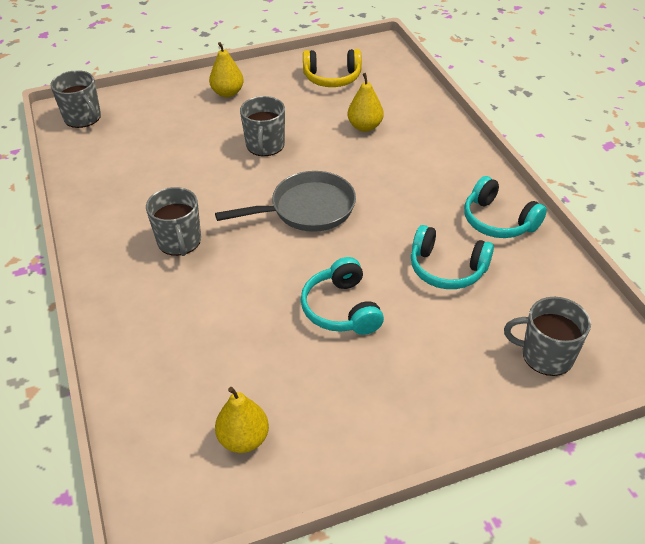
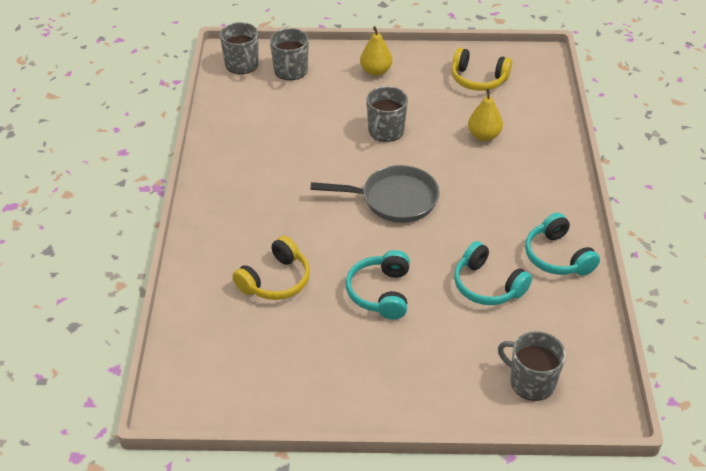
camera: 20 degrees right, 0 degrees up
(179, 242) = (276, 198): grey mug -> grey mug (290, 71)
(219, 330) = (276, 280): none -> yellow headphones
(243, 439) = (257, 369): yellow pear -> none

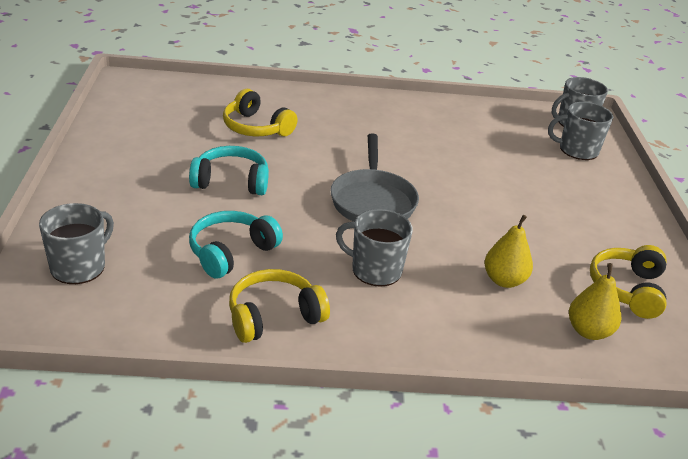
camera: 85 degrees right, 10 degrees down
(376, 71) = (604, 206): yellow pear -> yellow pear (588, 331)
(385, 131) = (491, 204): grey mug -> grey mug (375, 270)
(557, 257) = (273, 316): turquoise headphones -> yellow headphones

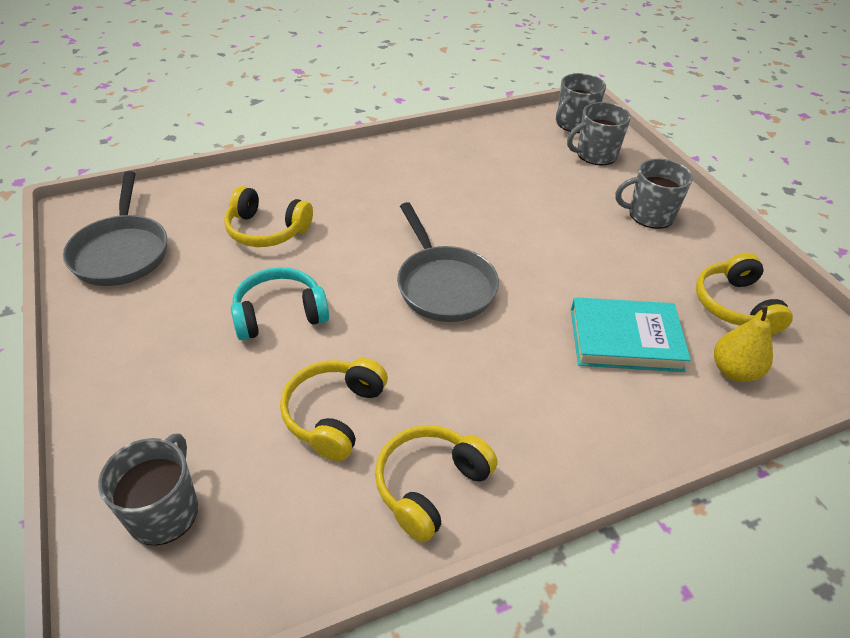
camera: 20 degrees left, 10 degrees up
(141, 112) = (121, 252): none -> grey pan
(231, 252) = (334, 414): turquoise headphones -> yellow headphones
(375, 270) = (497, 376): grey mug -> grey mug (649, 215)
(504, 280) = (625, 339): yellow pear -> turquoise book

